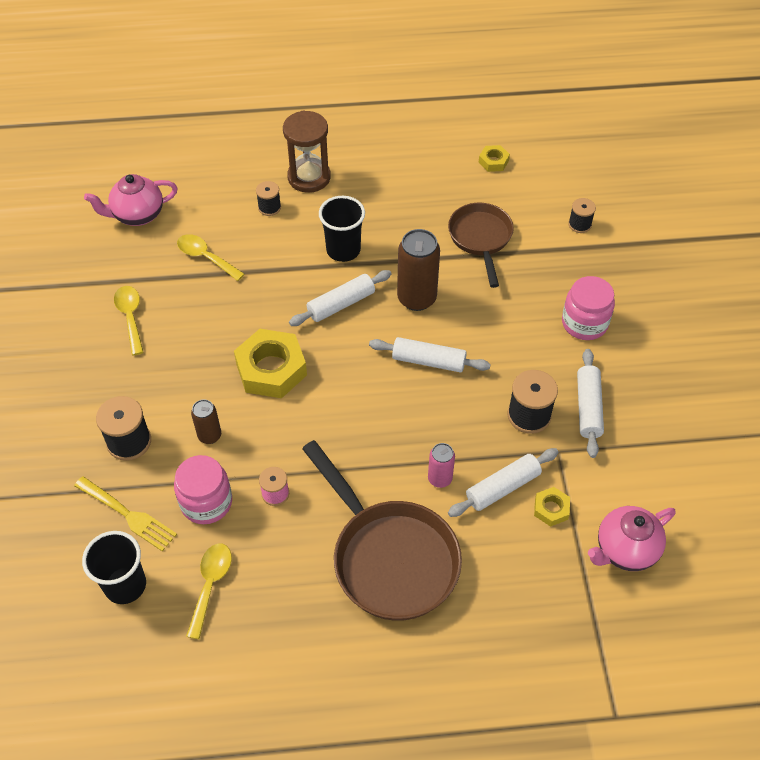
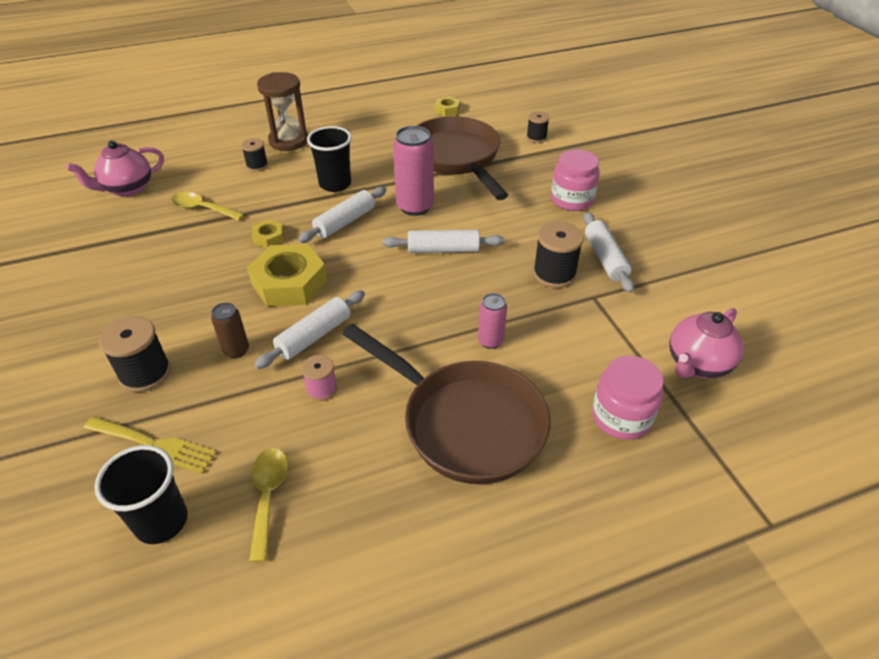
camera: 15 degrees left, 10 degrees down
(130, 317) = (131, 266): yellow spoon -> none
(206, 502) = (245, 413): pink jar -> pink jar (621, 417)
(416, 298) = (415, 207): brown can -> pink can
(481, 239) = (456, 158): brown pan -> brown pan, size x1.57
(502, 487) = (555, 336): white rolling pin -> white rolling pin (314, 336)
(551, 509) = (610, 344): yellow nut -> yellow nut (269, 238)

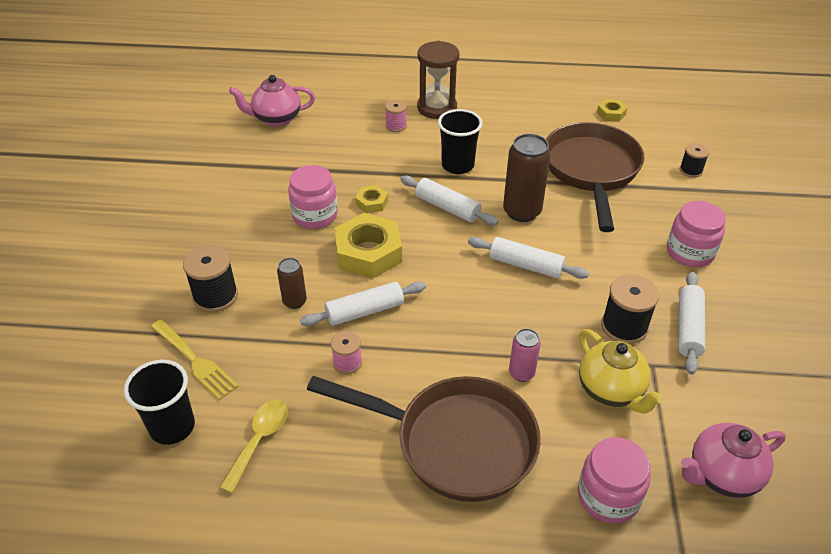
camera: 25 degrees right, 0 degrees up
(203, 209) = (329, 157): yellow spoon -> none
(216, 265) = (315, 215): none -> pink jar
(257, 165) = (396, 126): black spool -> pink spool
(345, 222) = (447, 208): white rolling pin -> white rolling pin turned 60 degrees clockwise
(415, 207) = (522, 211): pink can -> brown can
(465, 423) = (455, 442): brown pan -> brown pan turned 45 degrees counterclockwise
(573, 329) = (611, 391): none -> yellow teapot

